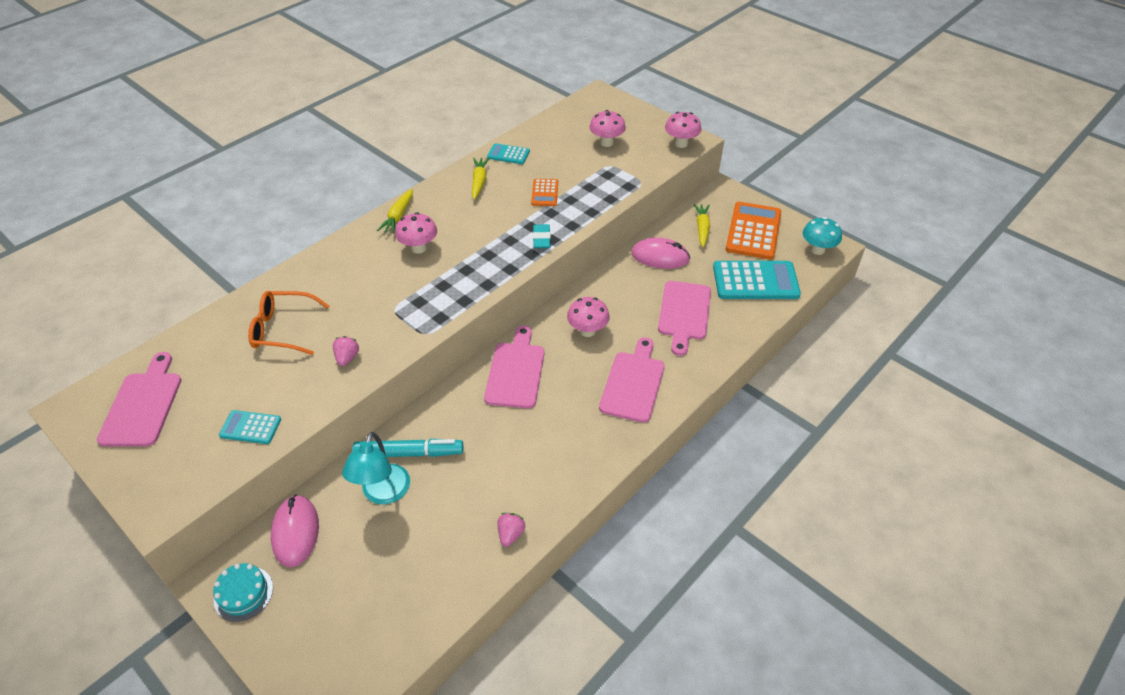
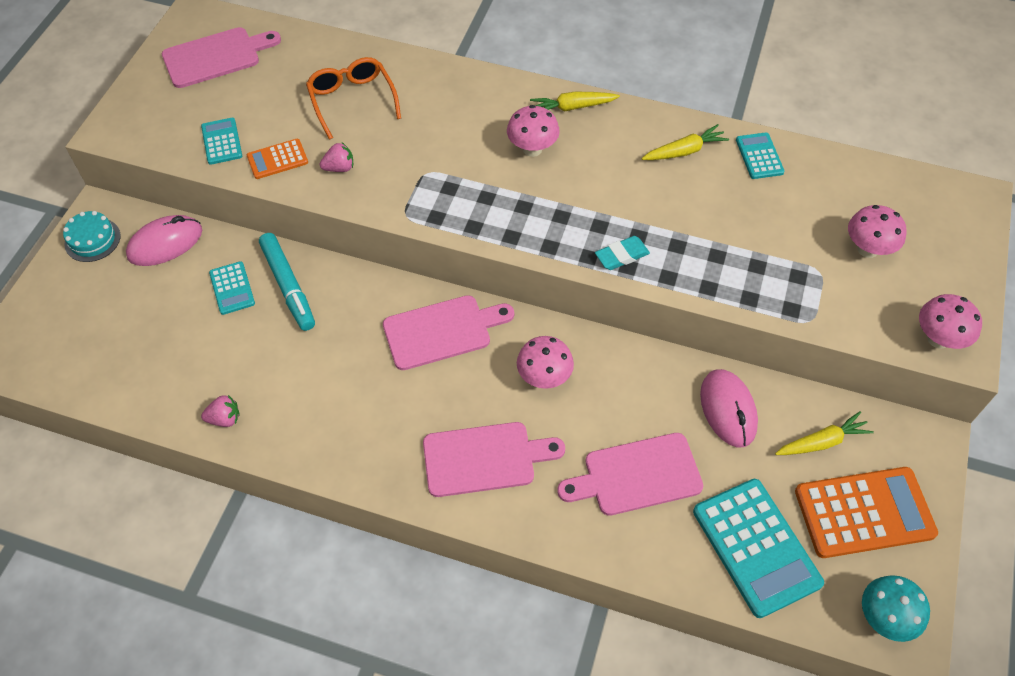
camera: 65 degrees right, 10 degrees up
(383, 493) = (232, 288): turquoise lamp -> turquoise calculator
(545, 193) = (710, 224): orange calculator -> orange calculator (277, 159)

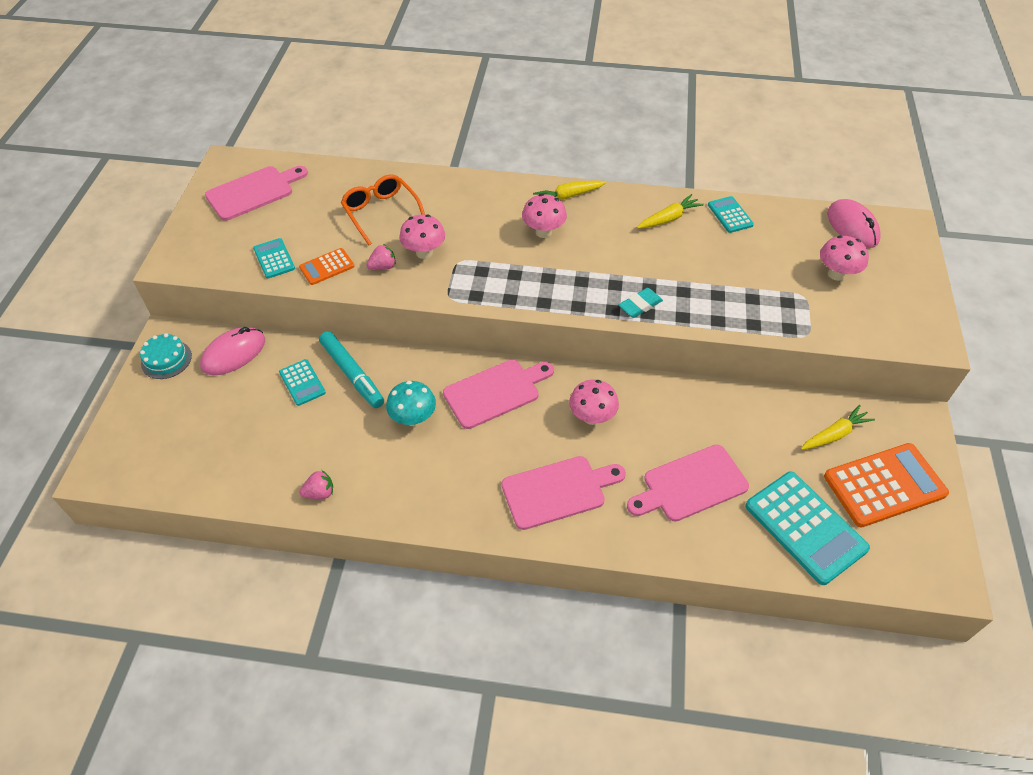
camera: 10 degrees left, 5 degrees down
(728, 409) = (751, 420): pink mouse -> pink mouse (852, 227)
(884, 618) = (925, 567): turquoise mushroom -> turquoise mushroom (413, 418)
(938, 339) = (912, 334): pink mushroom -> pink mushroom (424, 252)

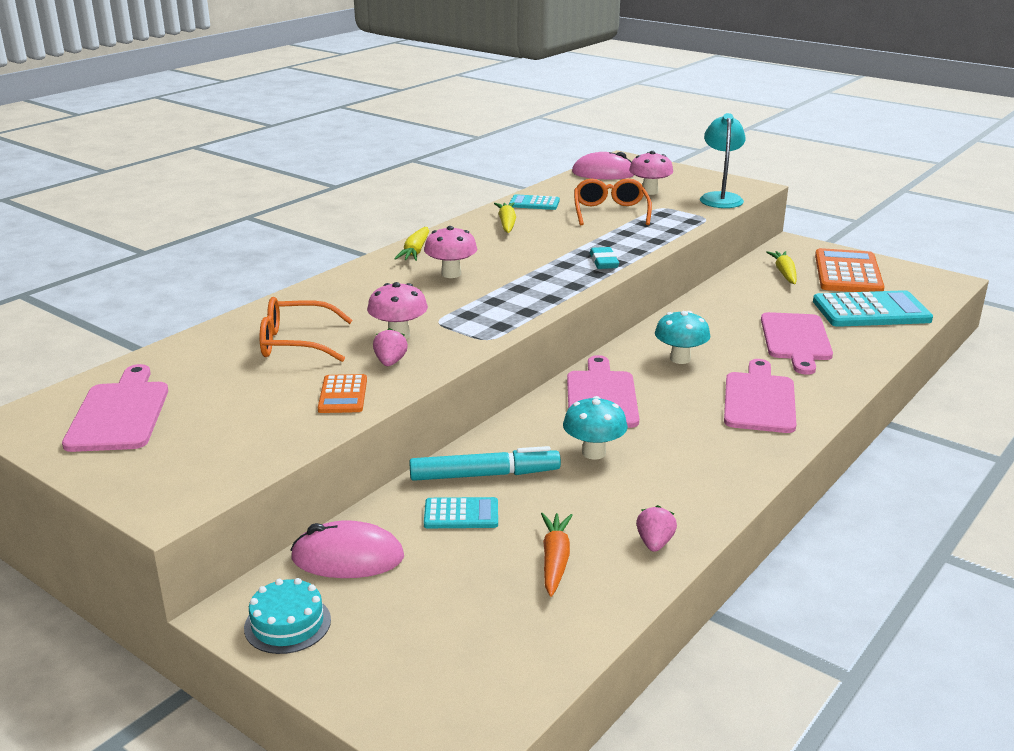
camera: 60 degrees left, 25 degrees down
(234, 354) = (347, 558): pink mouse -> pink mouse turned 75 degrees counterclockwise
(274, 259) = (277, 426): turquoise calculator -> none
(276, 448) = (555, 560): none -> orange carrot
(592, 417) = (680, 359): pink mushroom -> turquoise mushroom
(757, 267) = (610, 212): none -> orange glasses
(873, 328) = (720, 198): none -> turquoise lamp

